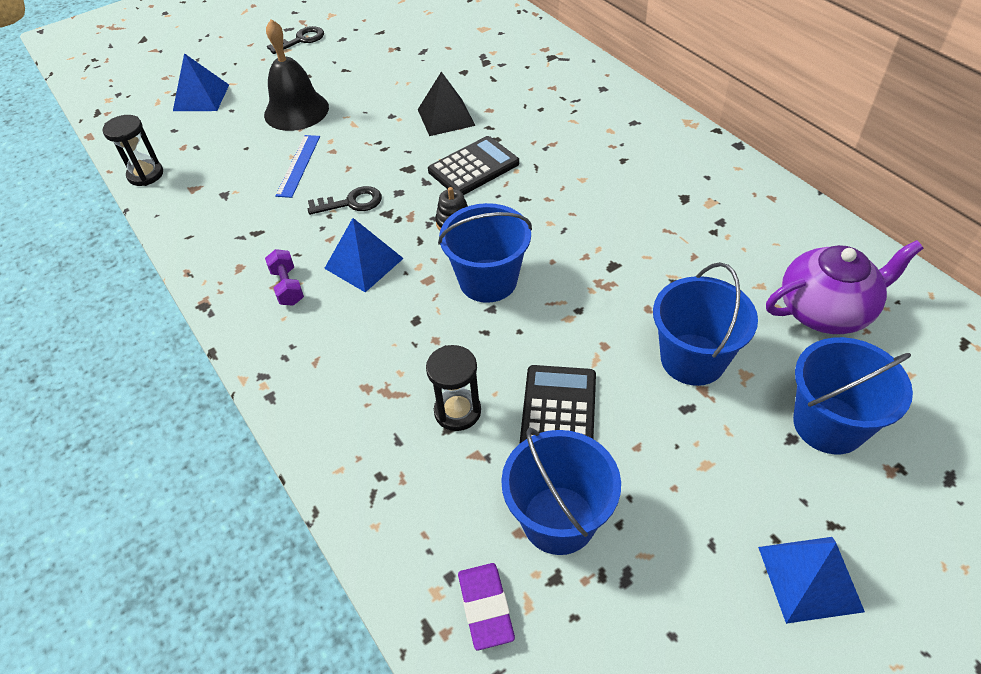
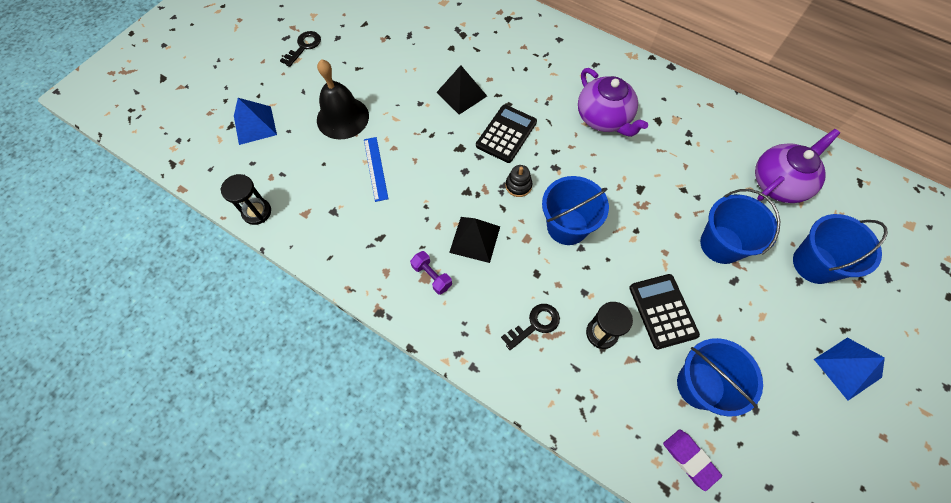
camera: 25 degrees left, 15 degrees up
(351, 202) = (436, 190): black key -> black key (535, 324)
(364, 263) = (475, 239): blue pyramid -> black pyramid
(610, 179) = (604, 118): none -> purple teapot

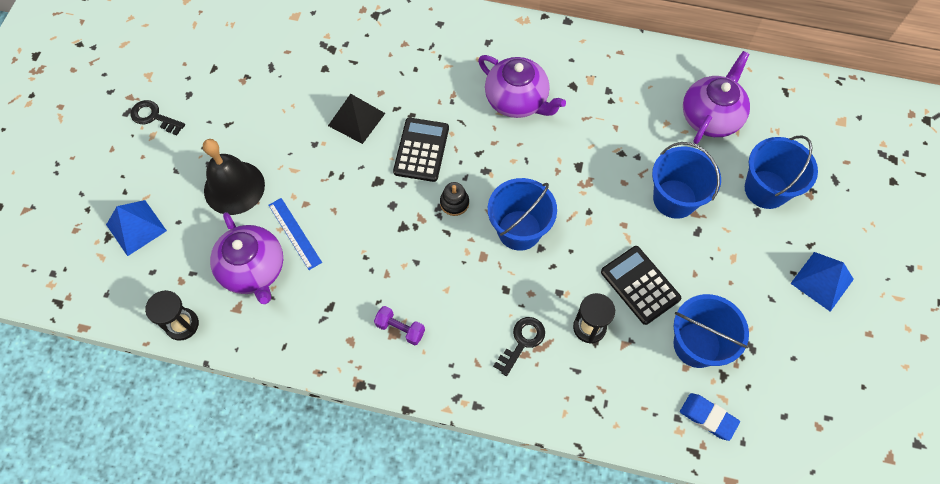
camera: 20 degrees left, 0 degrees up
(304, 46) = (153, 117): black key -> black key turned 75 degrees counterclockwise
(331, 187) = (254, 270): none -> purple teapot
(475, 239) = (430, 275): black pyramid -> none
(689, 459) = (708, 417): purple eraser -> blue eraser

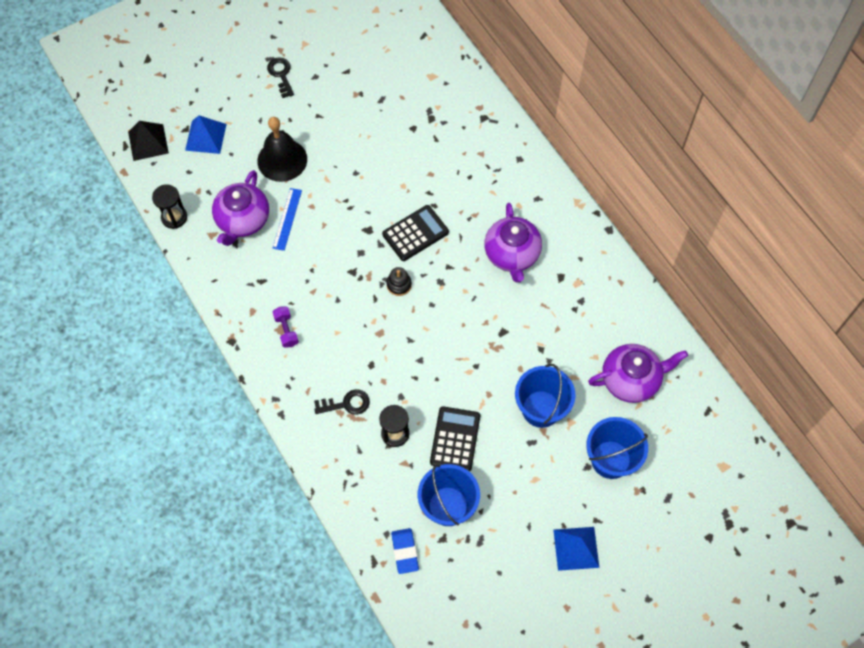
camera: 45 degrees right, 0 degrees up
(356, 119) = (397, 179): black pyramid -> black pyramid (148, 142)
(519, 230) = (419, 337): blue bucket -> none

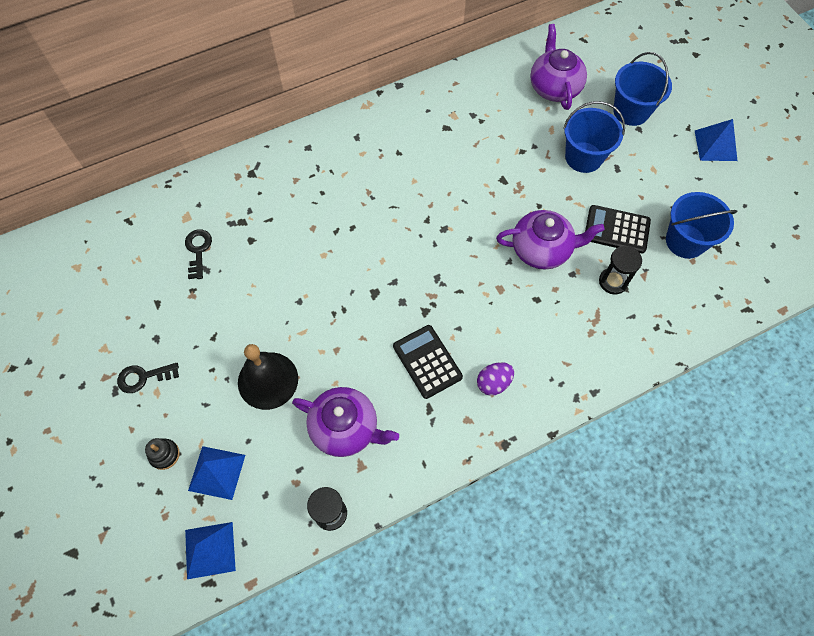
camera: 85 degrees left, 0 degrees up
(148, 142) = (210, 550): black pyramid -> blue pyramid
(286, 330) = (493, 383): purple dumbbell -> purple egg
(287, 219) = (350, 377): blue ruler -> none
(346, 404) = (581, 325): black key -> black key (198, 250)
(399, 285) = (444, 267): black stacking toy -> black stacking toy (164, 454)
(405, 551) = (734, 281): blue eraser -> none
(415, 233) = (384, 247): black calculator -> black calculator (427, 361)
(512, 254) = (418, 164): purple teapot -> purple teapot (542, 250)

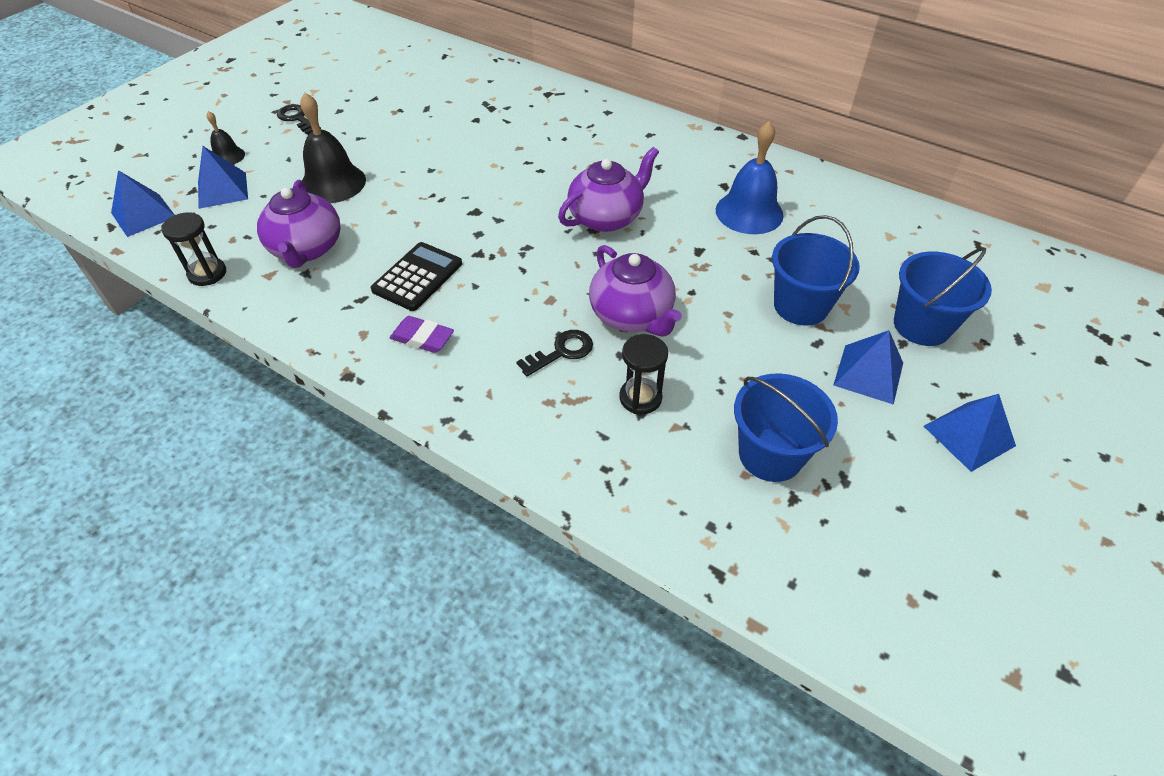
camera: 60 degrees right, 15 degrees down
(164, 454) = (227, 156): black stacking toy -> black bell
(198, 250) = (442, 97): black key -> black key (562, 352)
(483, 131) = (749, 212): none -> blue bell
(493, 383) = (422, 338): purple egg -> purple eraser
(554, 87) = (875, 245): purple teapot -> purple teapot (606, 217)
(616, 229) = (722, 374): black calculator -> none
(653, 160) = (868, 374): none -> blue pyramid

